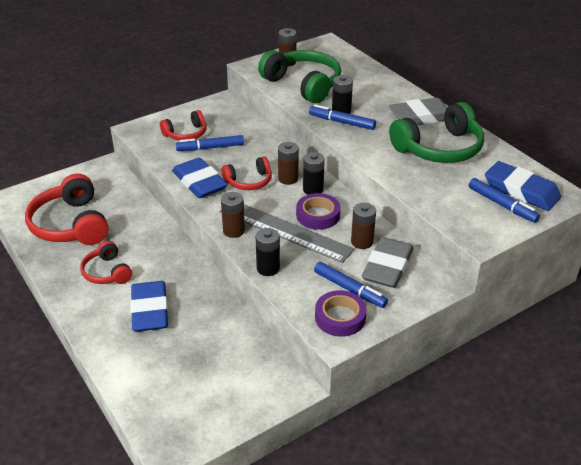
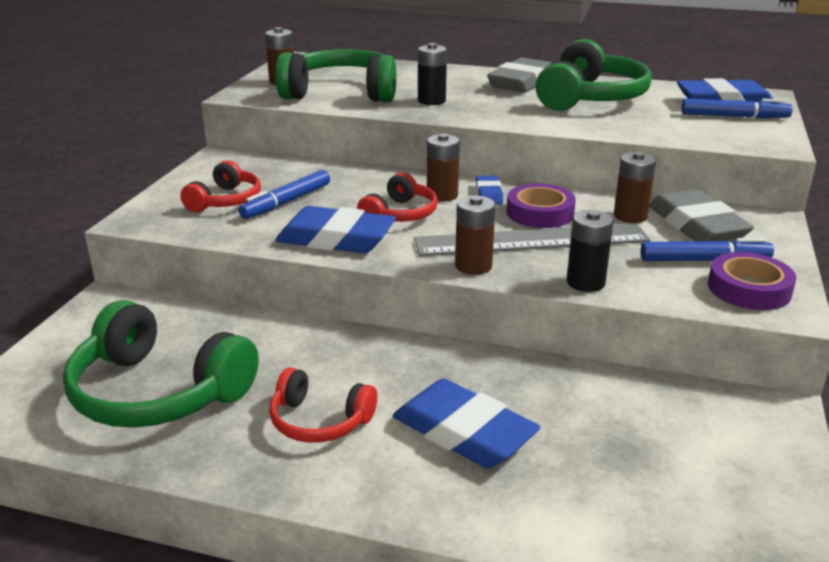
camera: 40 degrees left, 10 degrees down
(71, 224) = (157, 392): red headphones -> green headphones
(313, 189) = (489, 194): black battery -> blue eraser
(342, 122) = (451, 108): blue marker -> none

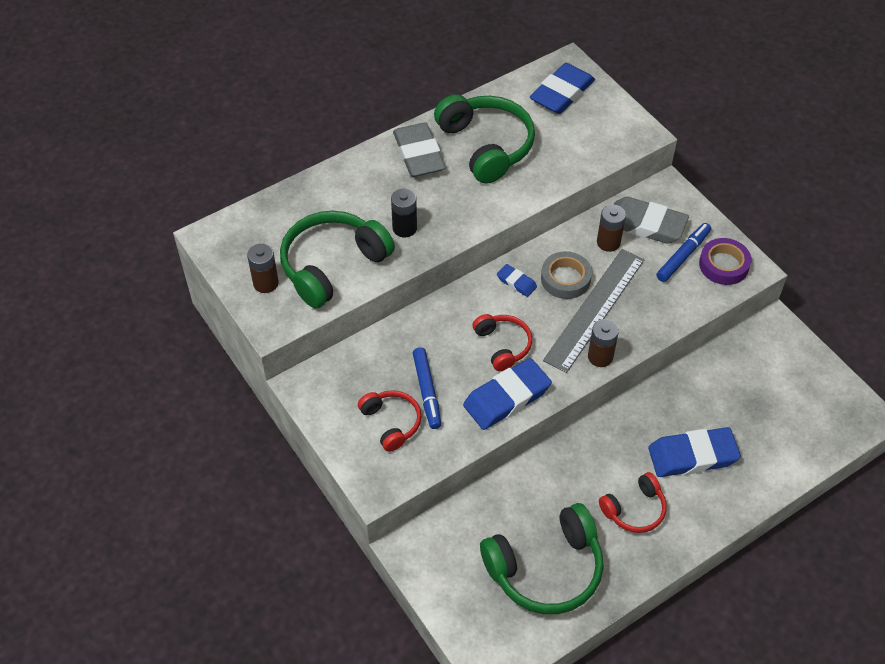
camera: 50 degrees left, 25 degrees up
(442, 195) = (495, 306): brown battery -> none
(540, 213) = (565, 279): purple tape -> grey tape
(585, 282) = (660, 323): black battery -> none
(734, 116) = (587, 110): blue marker -> none

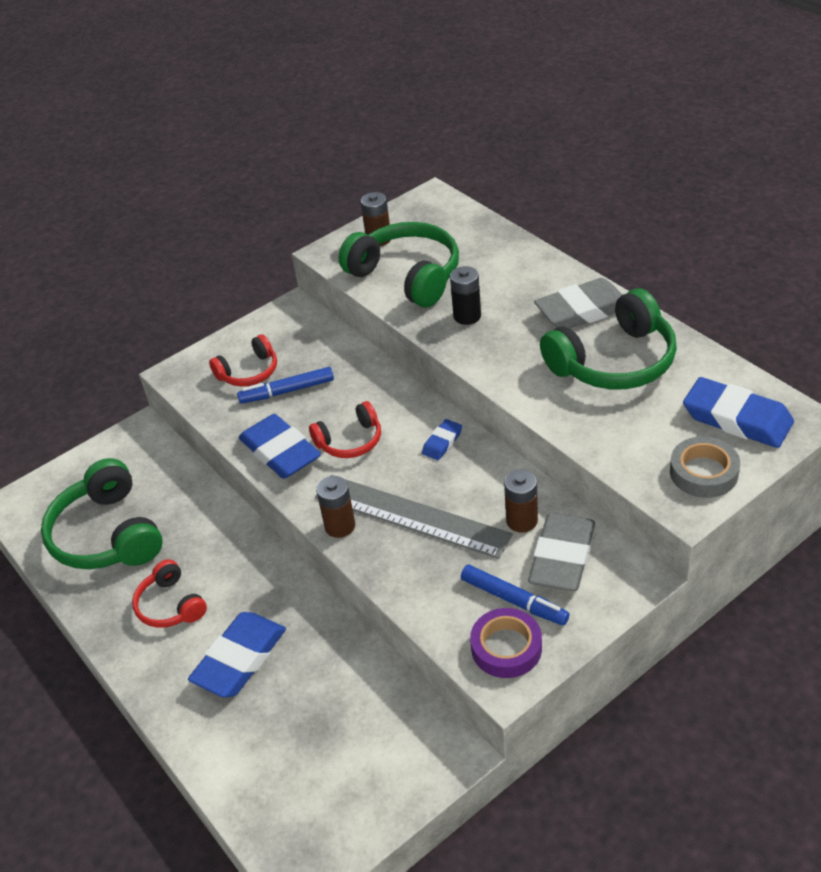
camera: 90 degrees right, 10 degrees down
(565, 279) = (454, 485): grey tape -> grey tape (703, 472)
(692, 456) = (239, 659): blue eraser -> blue eraser turned 45 degrees clockwise

